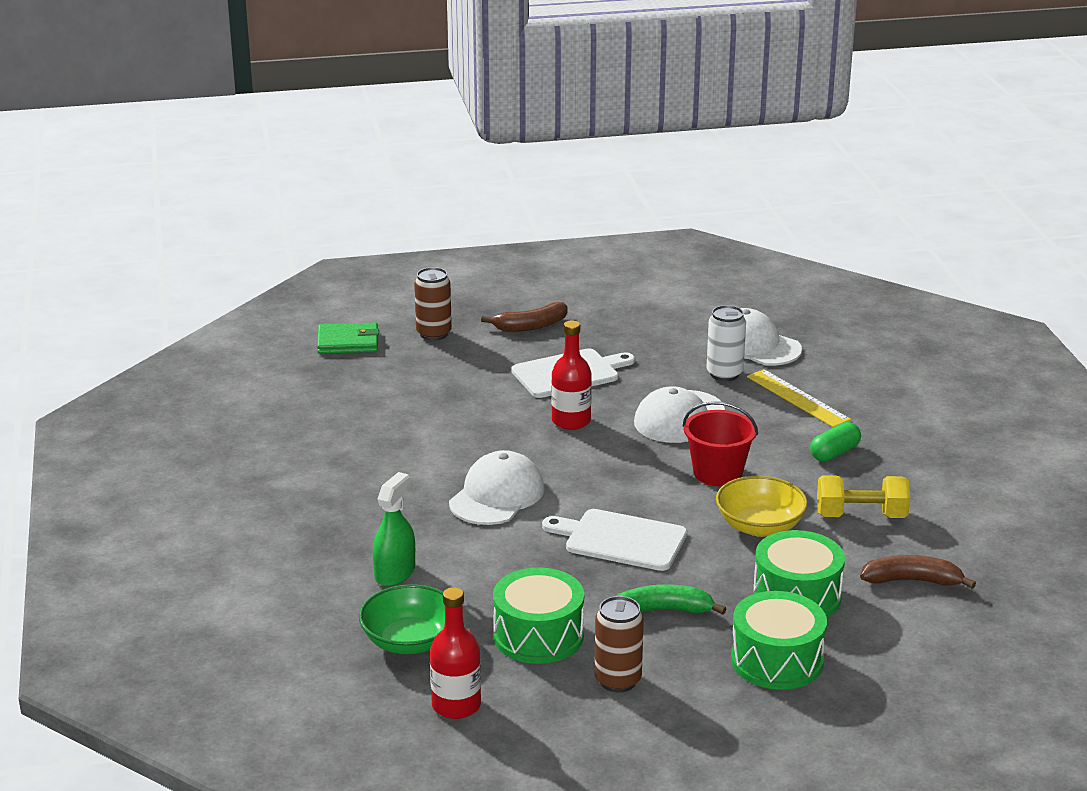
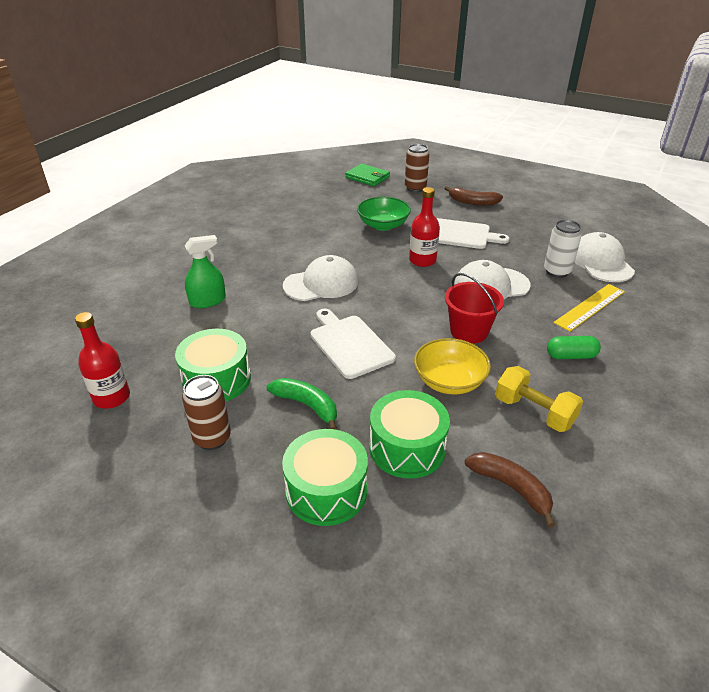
camera: 40 degrees right, 10 degrees up
(410, 641) = (153, 344): green bowl -> green bowl (383, 225)
(797, 398) = (590, 307): yellow ruler -> yellow ruler turned 45 degrees clockwise

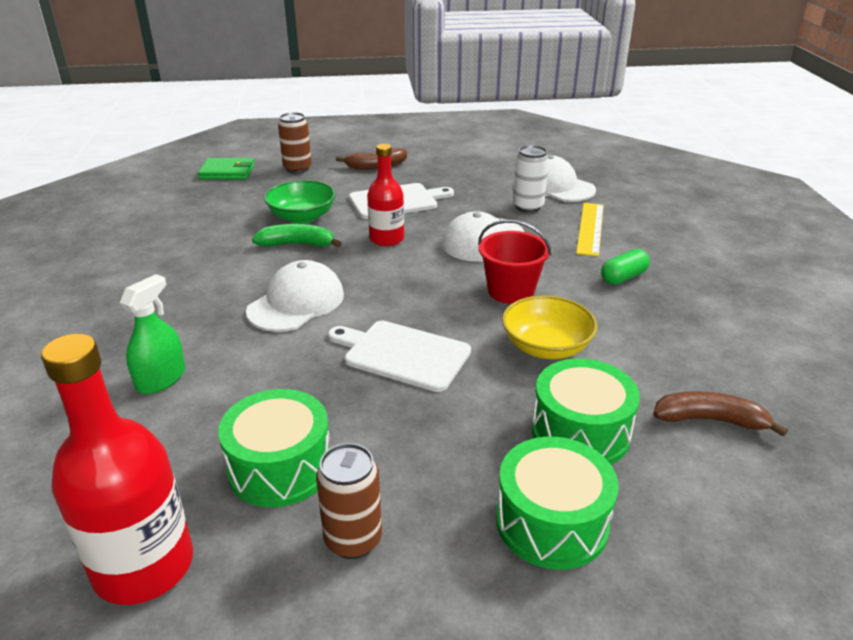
camera: 35 degrees left, 5 degrees down
(111, 397) = (144, 566): red bottle -> red bottle, size x1.59
(307, 405) = (428, 442): green banana -> green banana (297, 244)
(534, 412) = (650, 341): yellow dumbbell -> none

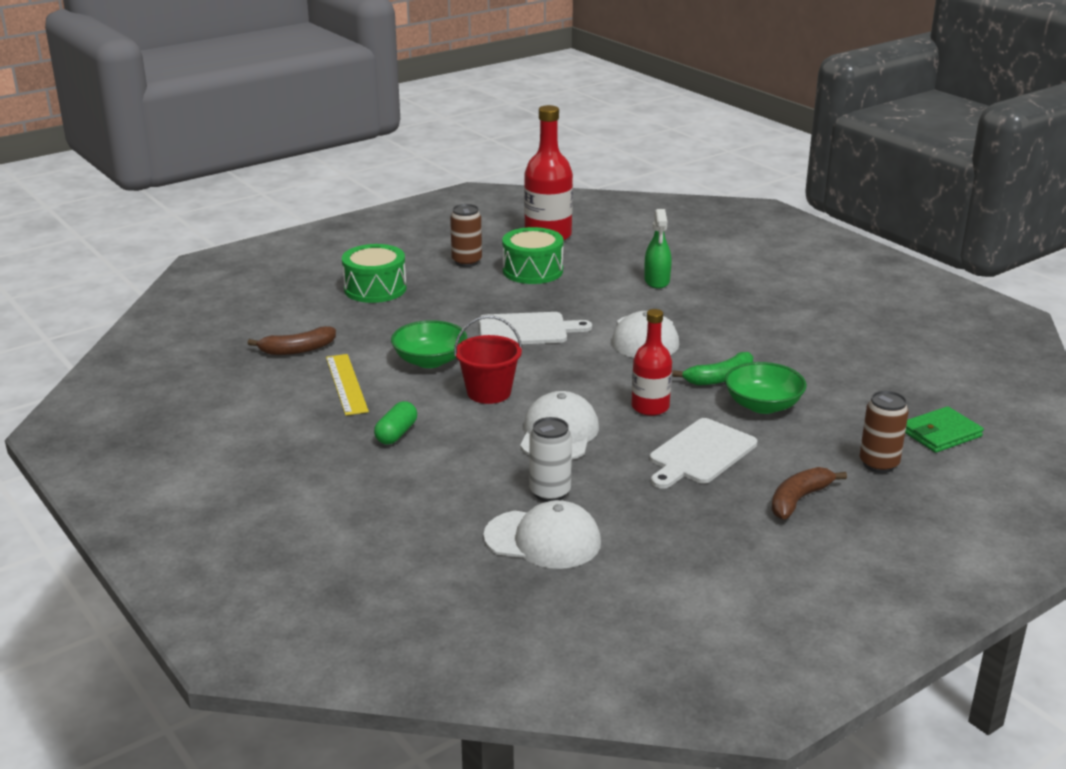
camera: 150 degrees right, 5 degrees down
(546, 347) = (430, 361): yellow bowl -> green bowl
(580, 432) = (379, 323): green drum -> none
(590, 228) = (459, 483): yellow ruler -> yellow ruler (346, 384)

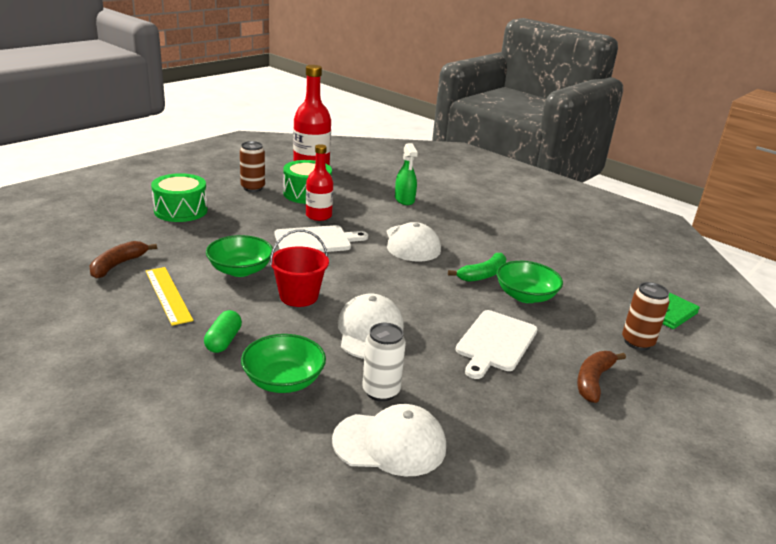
camera: 15 degrees left, 0 degrees up
(297, 350) = (118, 265): brown banana -> brown banana turned 150 degrees clockwise
(450, 475) = (283, 380): none -> green bowl
(650, 407) = (438, 302): red bottle -> red bottle (318, 216)

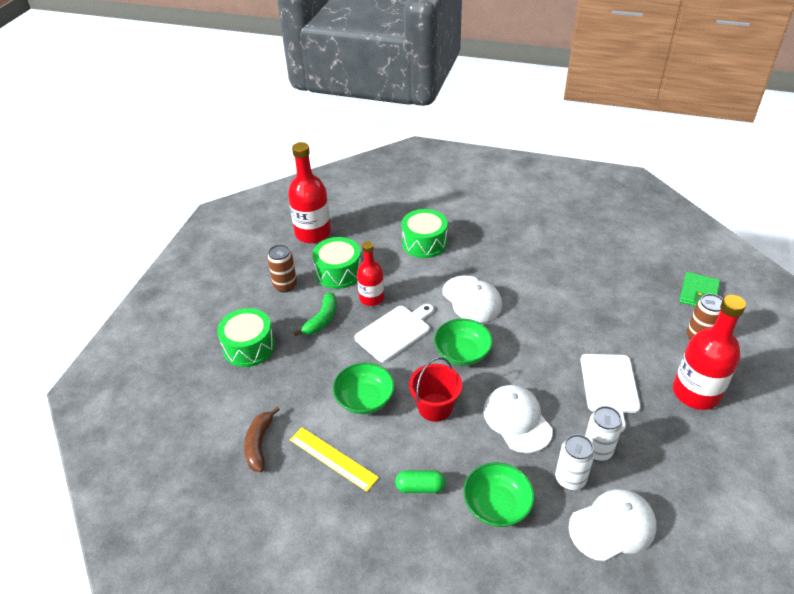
camera: 20 degrees left, 15 degrees up
(223, 341) = (420, 487): green capsule -> green capsule turned 75 degrees counterclockwise
(404, 199) = (424, 243): green spray bottle -> green drum
(433, 382) = (597, 451): none -> white can
(483, 275) = (550, 312): green banana -> green banana (322, 319)
(525, 296) = (595, 322): green bowl -> green bowl (462, 353)
(593, 381) = (696, 393): brown banana -> red bottle

